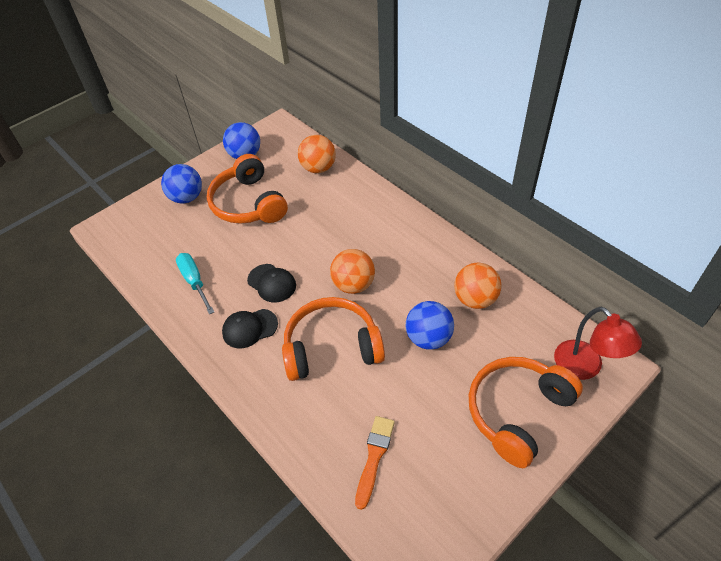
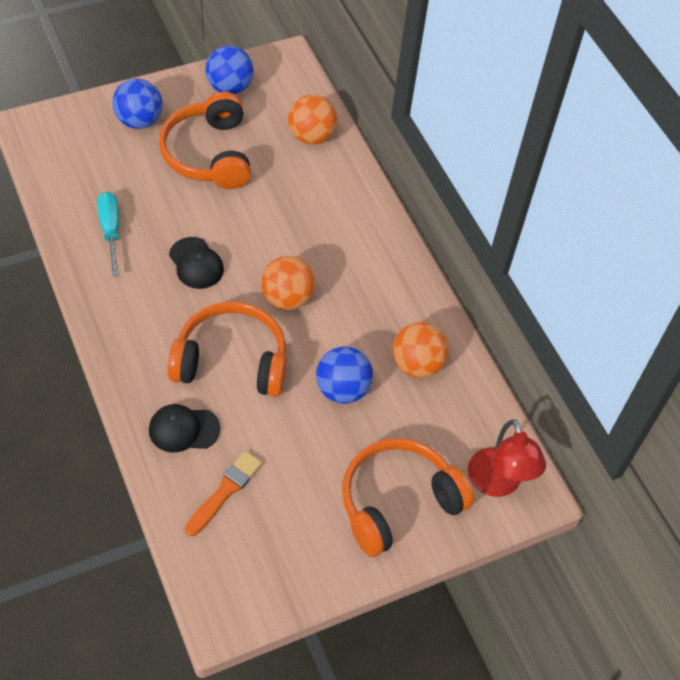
camera: 10 degrees right, 5 degrees up
(249, 328) = (151, 307): black cap -> black cap (183, 429)

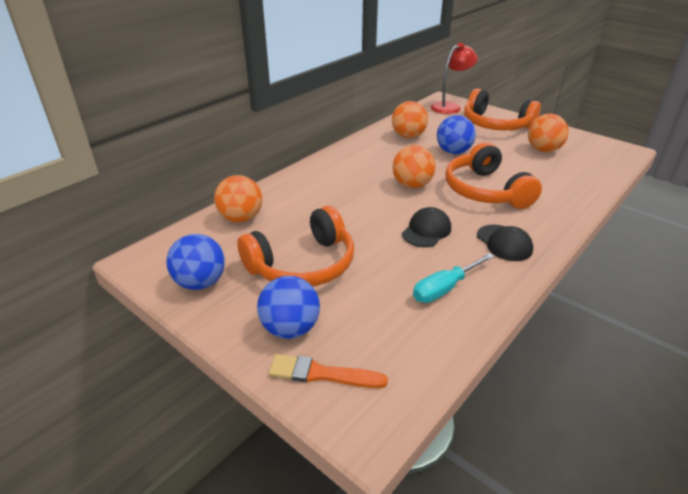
camera: 110 degrees left, 20 degrees down
(183, 429) = (554, 192): black cap -> black cap (504, 243)
(225, 491) = (566, 168): orange brush -> orange brush (322, 374)
(285, 502) = (543, 150): none -> orange ball

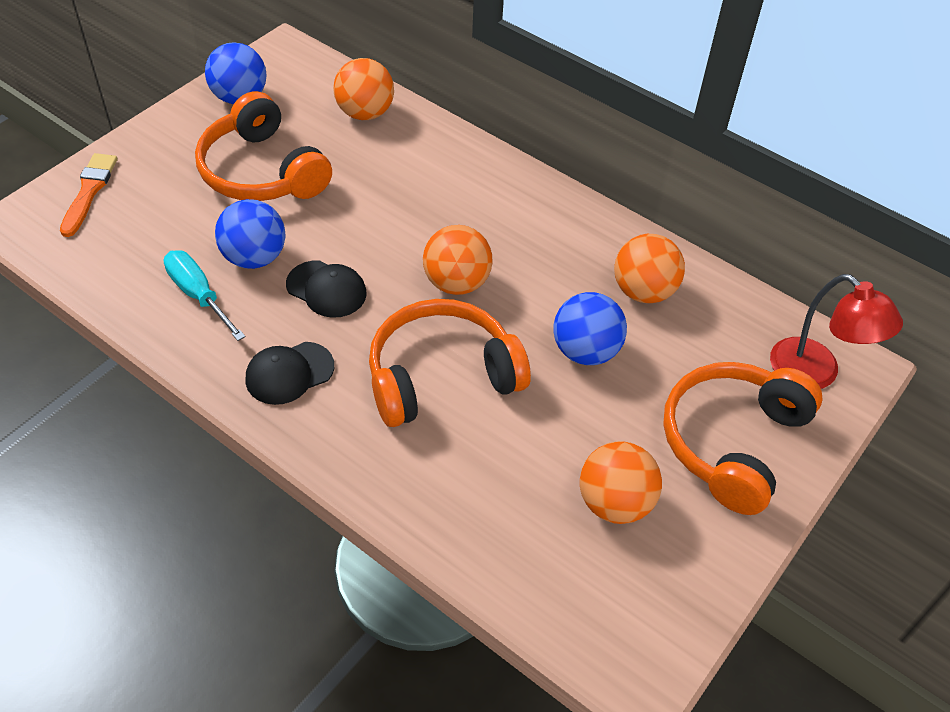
camera: 85 degrees right, 15 degrees up
(290, 329) = (155, 167): blue ball -> blue ball (254, 257)

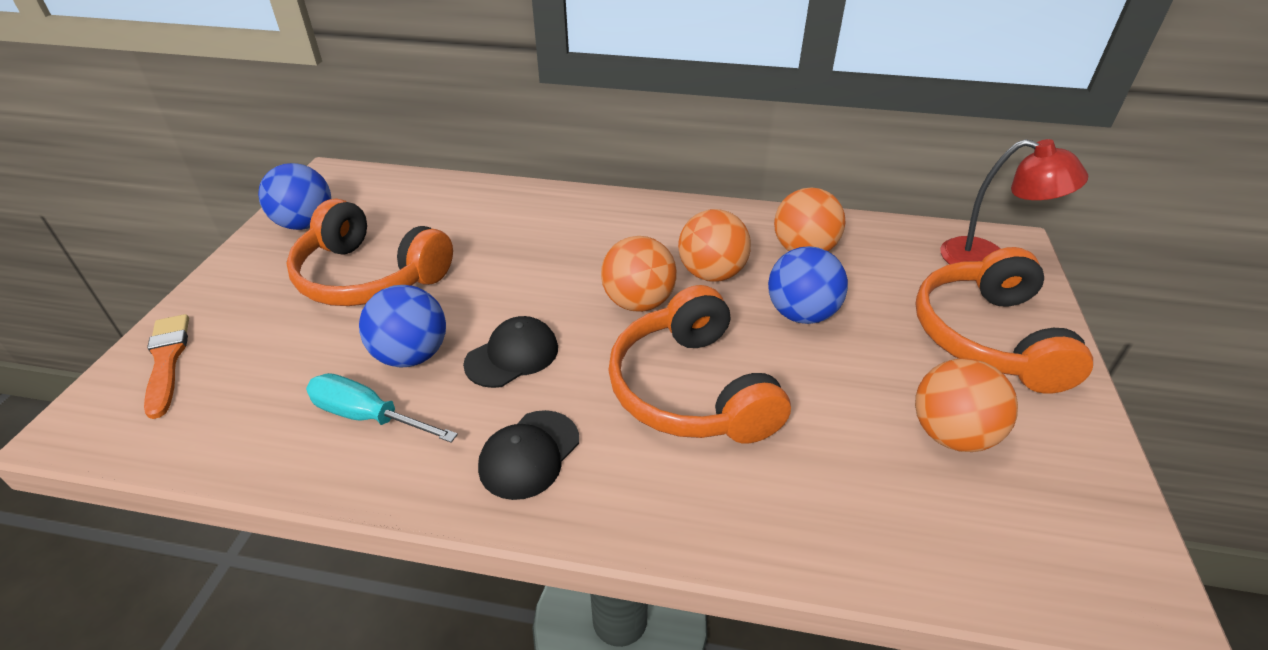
camera: 25 degrees left, 10 degrees down
(326, 289) = (512, 356): black cap -> black cap turned 45 degrees counterclockwise
(365, 113) = (445, 199): orange ball -> orange ball (711, 274)
(441, 376) = (692, 389): orange headphones -> orange headphones turned 60 degrees counterclockwise

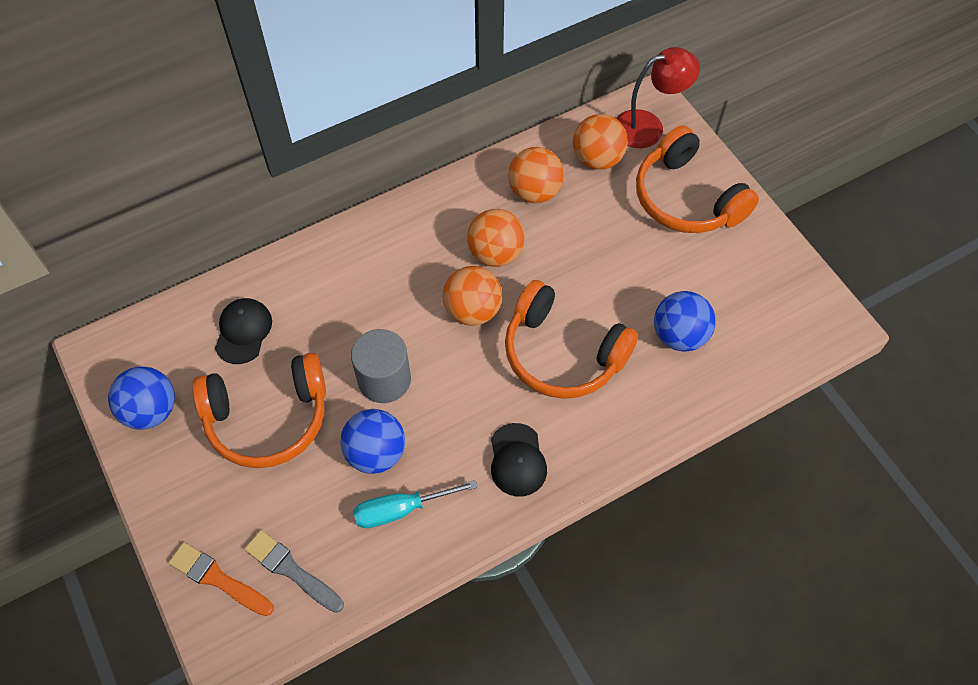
camera: 40 degrees left, 20 degrees up
(219, 397) = (291, 570): none -> grey brush
(494, 306) = (384, 379): none -> grey cylinder
(512, 356) = (438, 407): black cap -> black cap (243, 331)
(801, 314) = (576, 251): blue ball -> blue ball (679, 335)
(951, 434) = (711, 286): orange ball -> orange ball (597, 159)

